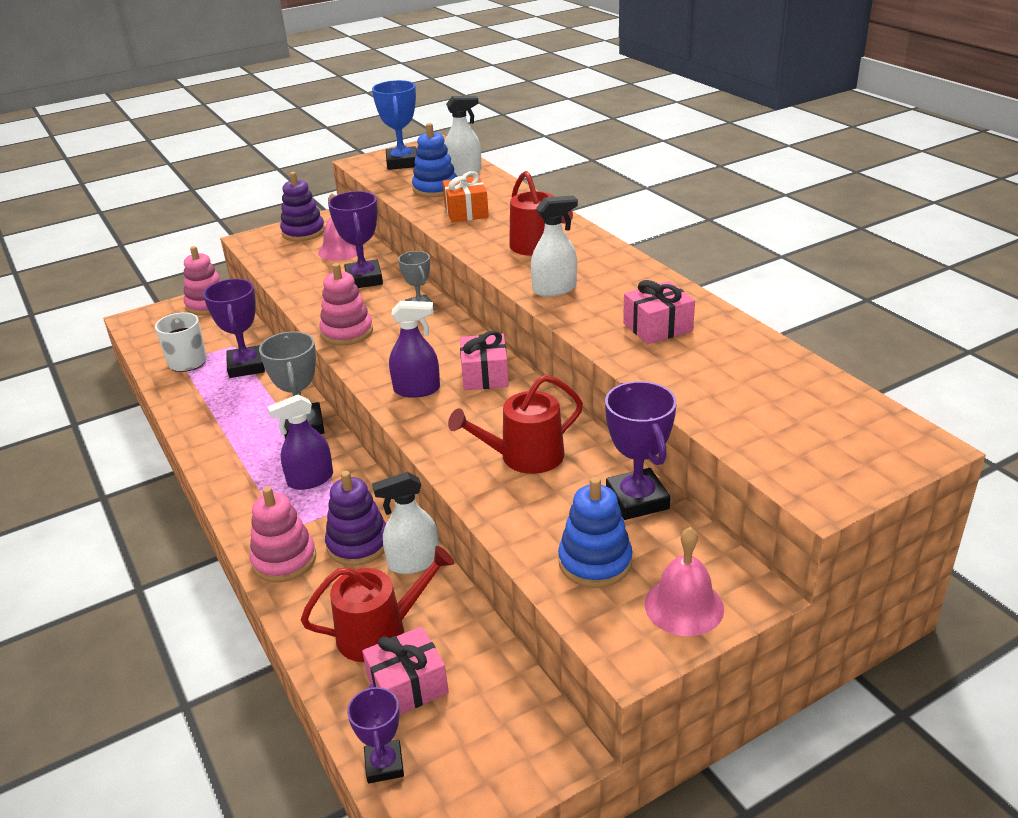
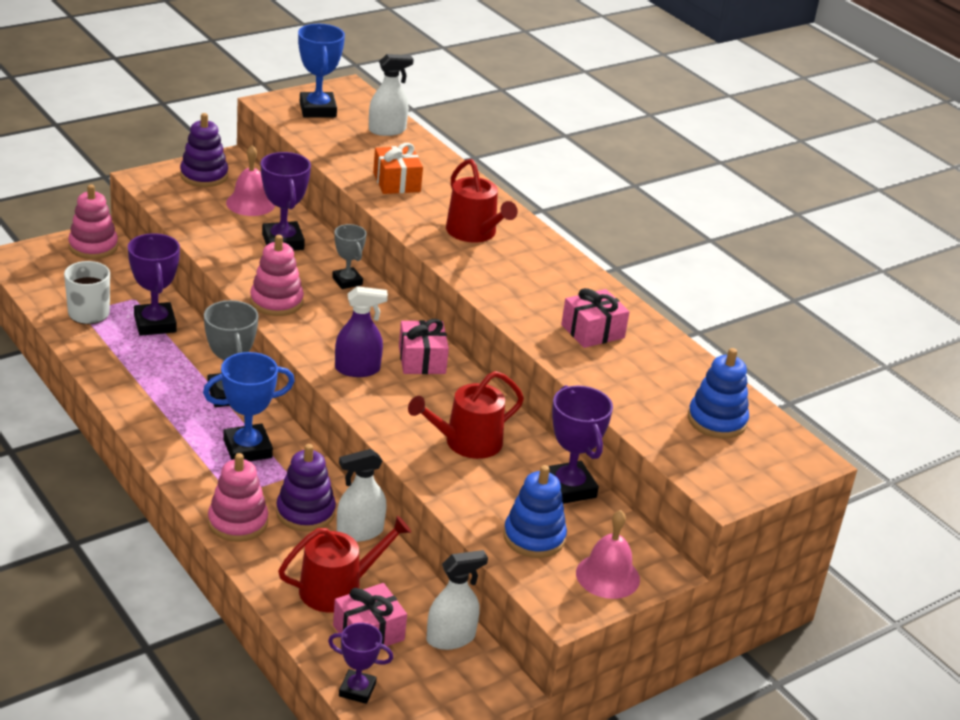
camera: 10 degrees left, 0 degrees up
(310, 479) = (247, 449): purple spray bottle -> blue trophy
(384, 765) = (357, 690): purple trophy -> purple trophy turned 60 degrees counterclockwise
(435, 189) = (359, 149): blue stacking toy -> blue stacking toy (717, 420)
(554, 289) = (494, 282): white spray bottle -> white spray bottle (451, 638)

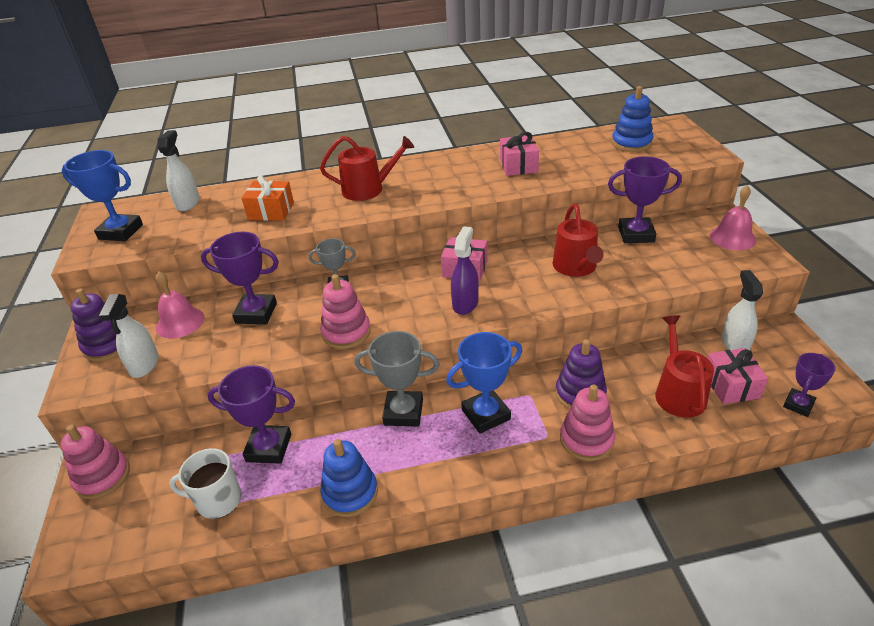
camera: 60 degrees left, 5 degrees up
(247, 449) = (486, 414): blue trophy -> blue trophy turned 60 degrees clockwise
(359, 532) = (609, 367): white spray bottle -> white spray bottle (144, 364)
(534, 537) = (691, 259): blue stacking toy -> blue stacking toy (350, 493)

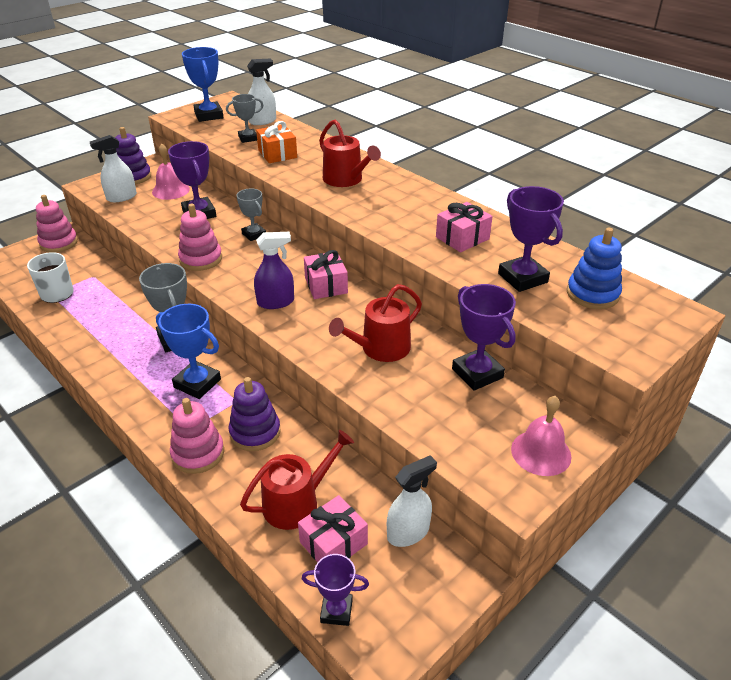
camera: 55 degrees right, 0 degrees up
(213, 220) = (248, 138): none -> grey trophy
(269, 448) = (110, 293): purple trophy -> purple trophy (522, 278)
(350, 493) = (85, 345): blue stacking toy -> none

